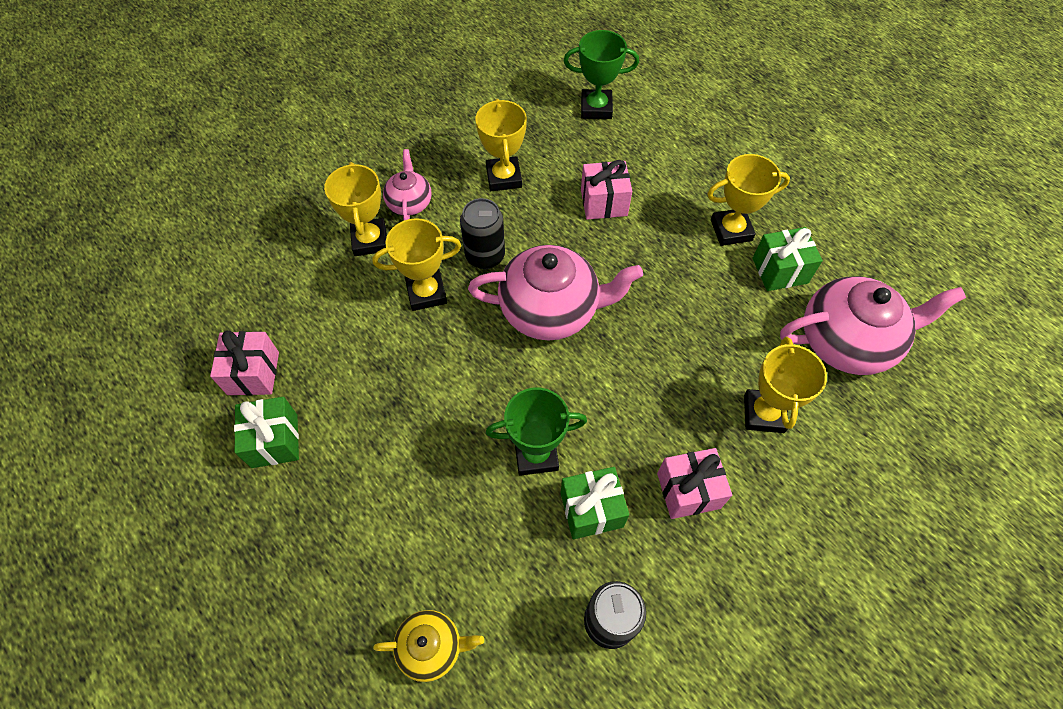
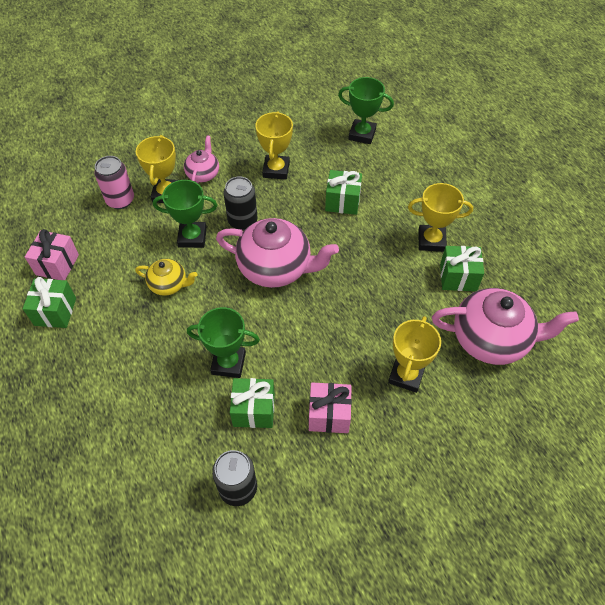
camera: 15 degrees right, 5 degrees down
(309, 263) = (120, 200): none -> pink can
(426, 293) = (192, 237): yellow trophy -> green trophy
(431, 647) = (110, 472): yellow teapot -> yellow teapot (169, 285)
(604, 203) = (342, 202): pink gift -> green gift

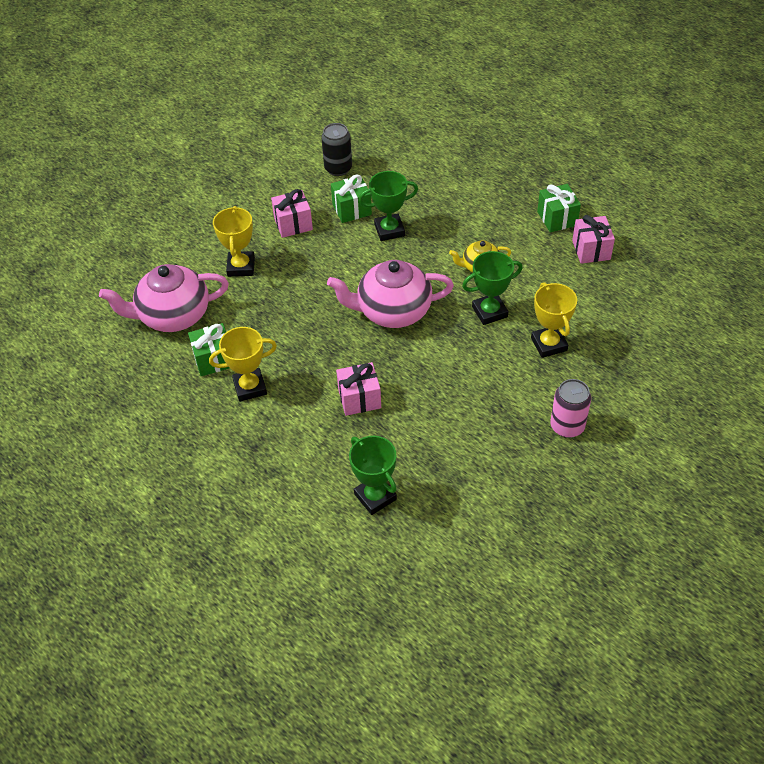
camera: 160 degrees right, 5 degrees down
(120, 200) = (589, 322): pink can -> pink can (567, 426)
(203, 174) = (528, 379): pink teapot -> none
(242, 221) = (452, 343): black can -> none
(276, 170) = (452, 411): yellow trophy -> none
(342, 202) = (359, 398): green gift -> pink gift
(362, 134) = (375, 497): green trophy -> green trophy turned 60 degrees clockwise

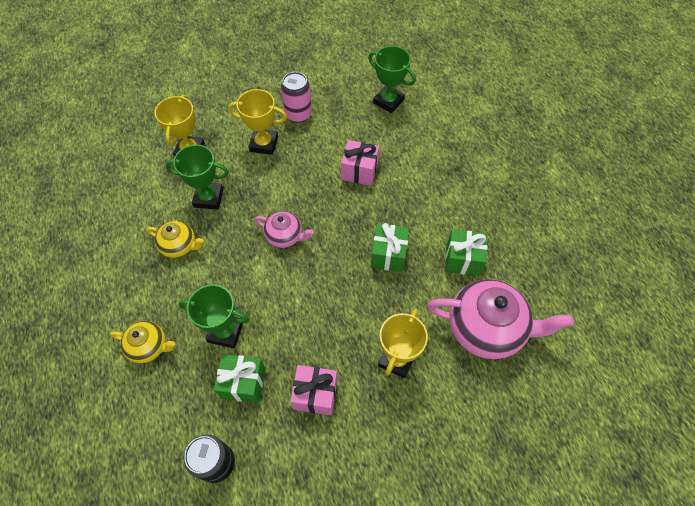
camera: 155 degrees left, 10 degrees up
(250, 387) = (441, 219): yellow trophy -> yellow trophy (264, 144)
(375, 497) = (388, 101): green trophy -> green trophy turned 45 degrees counterclockwise
(392, 311) = (285, 236): pink teapot -> pink teapot, size x0.53
(440, 201) = (149, 346): none -> yellow teapot
(557, 218) = (68, 265): green gift -> green gift (388, 255)
(567, 426) = (232, 91): pink can -> pink can (298, 114)
(591, 250) = (76, 216): pink gift -> none

